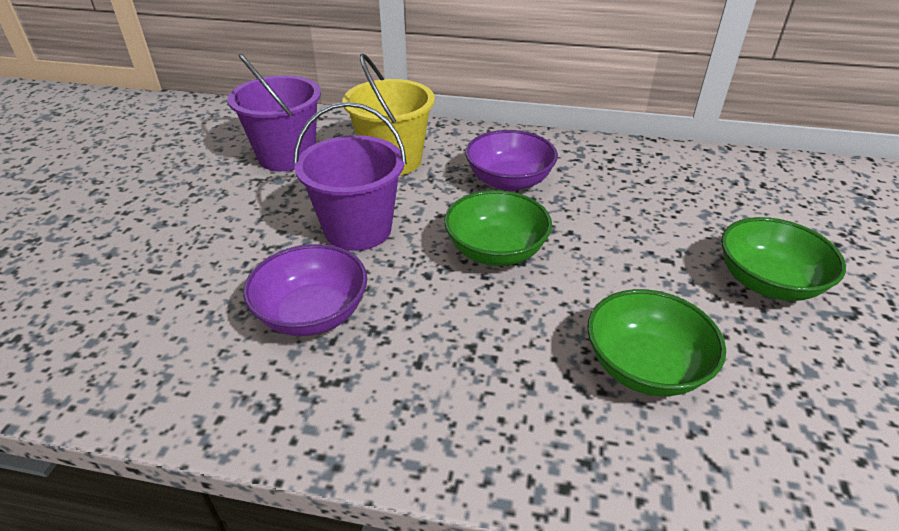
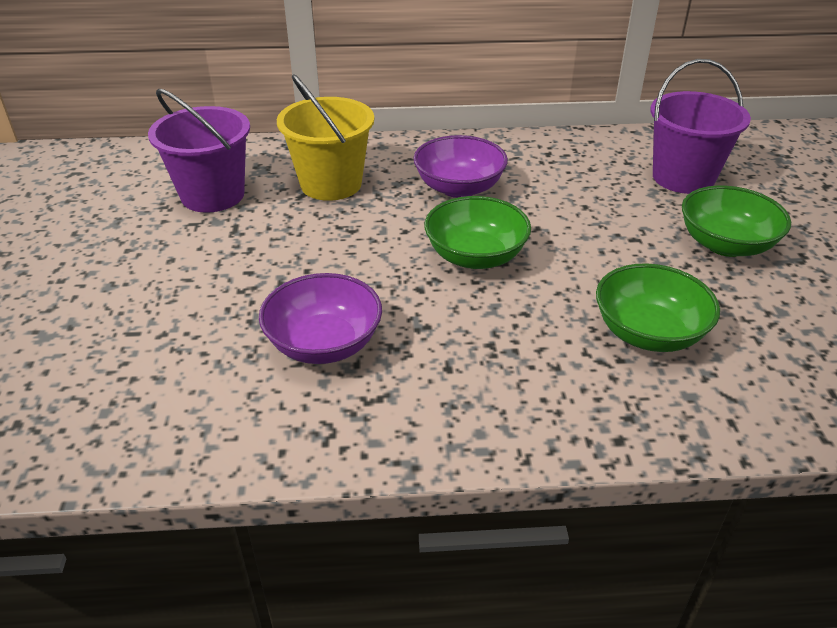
camera: 15 degrees left, 0 degrees up
(358, 229) = (329, 258): purple bucket -> purple bucket (683, 177)

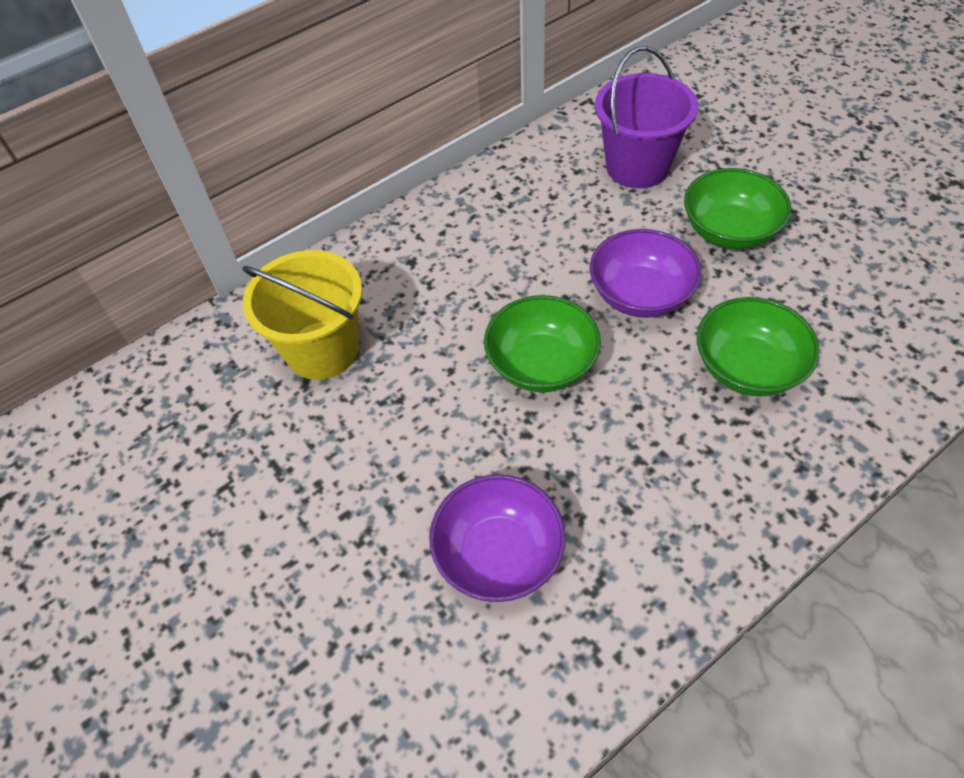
camera: 30 degrees left, 15 degrees up
(212, 195) = (207, 437): purple bucket -> none
(459, 188) = (454, 286): purple bowl -> purple bowl (640, 295)

